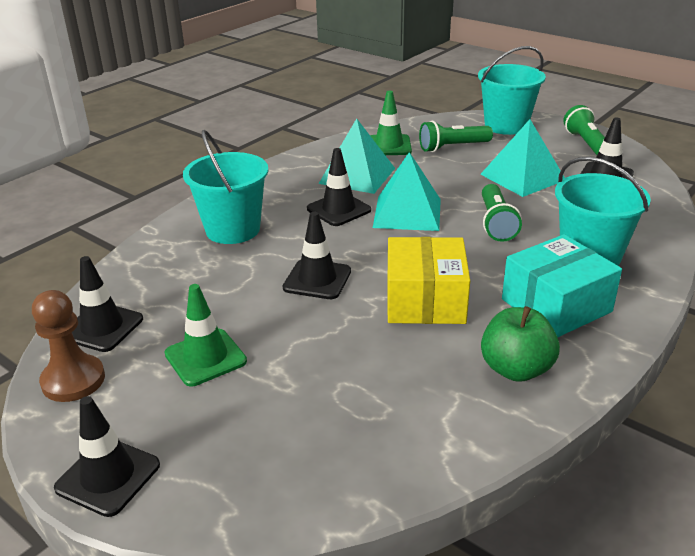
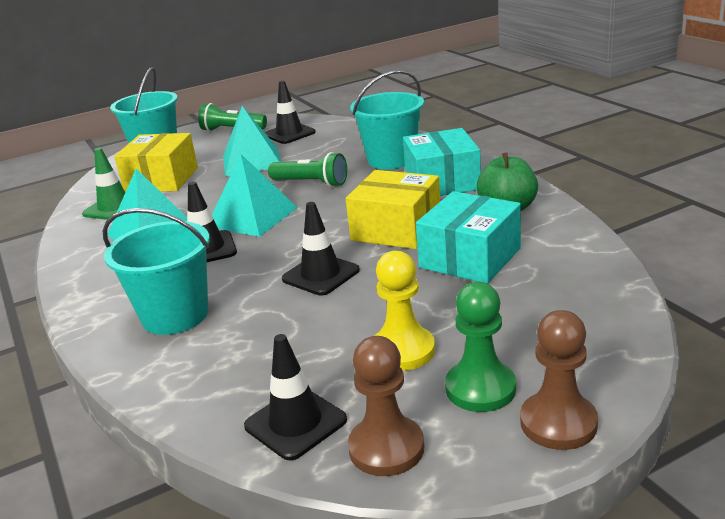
camera: 65 degrees left, 5 degrees down
(108, 476) = (558, 423): black traffic cone -> brown pawn
(155, 417) = (480, 388): none -> green pawn
(205, 357) = (403, 350): green traffic cone -> yellow pawn
(385, 363) = (470, 258): none -> turquoise box
(452, 147) = (162, 180): green flashlight -> yellow box

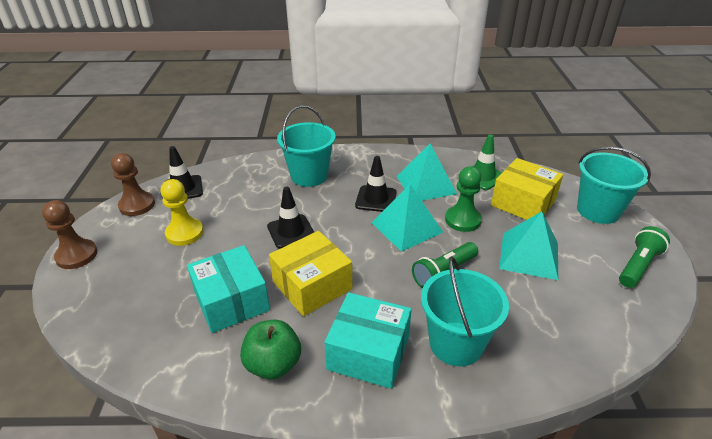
camera: 115 degrees right, 10 degrees up
(289, 134) = (597, 300): black traffic cone -> none
(480, 388) = (127, 244): green pawn -> green pawn (462, 220)

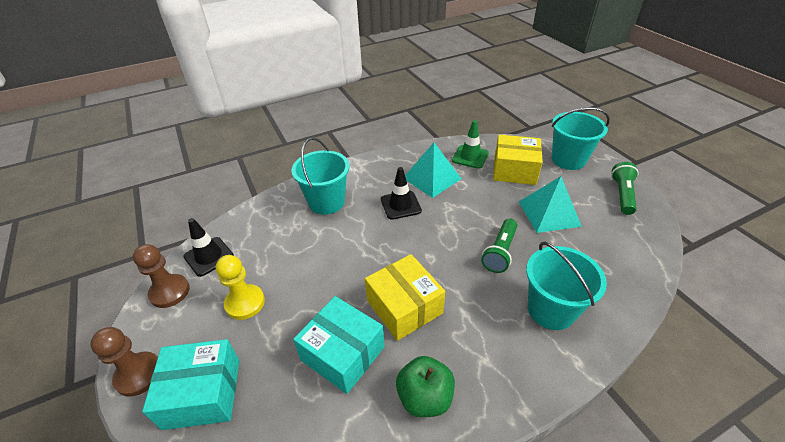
camera: 25 degrees left, 5 degrees up
(291, 231) = (348, 262): black traffic cone -> none
(312, 285) = (404, 307): yellow box -> yellow box turned 60 degrees counterclockwise
(368, 352) = (493, 348): turquoise box -> turquoise box (202, 393)
(406, 227) = (443, 222): turquoise pyramid -> none
(462, 220) = (481, 200): green pawn -> none

